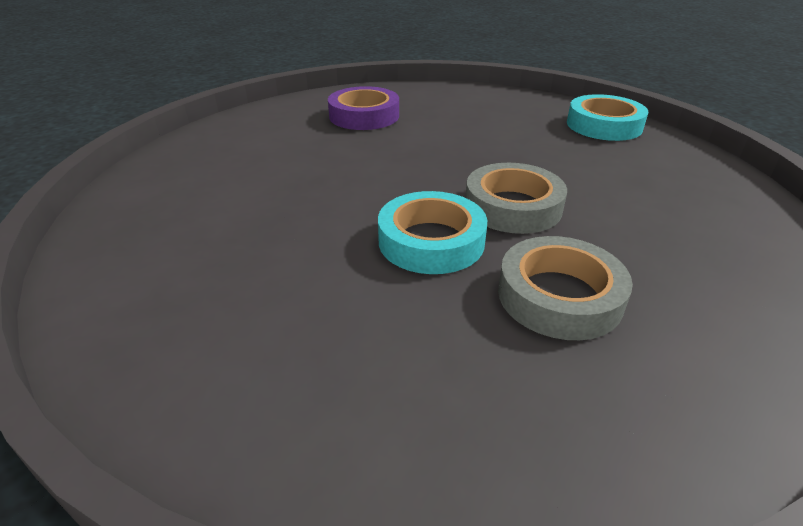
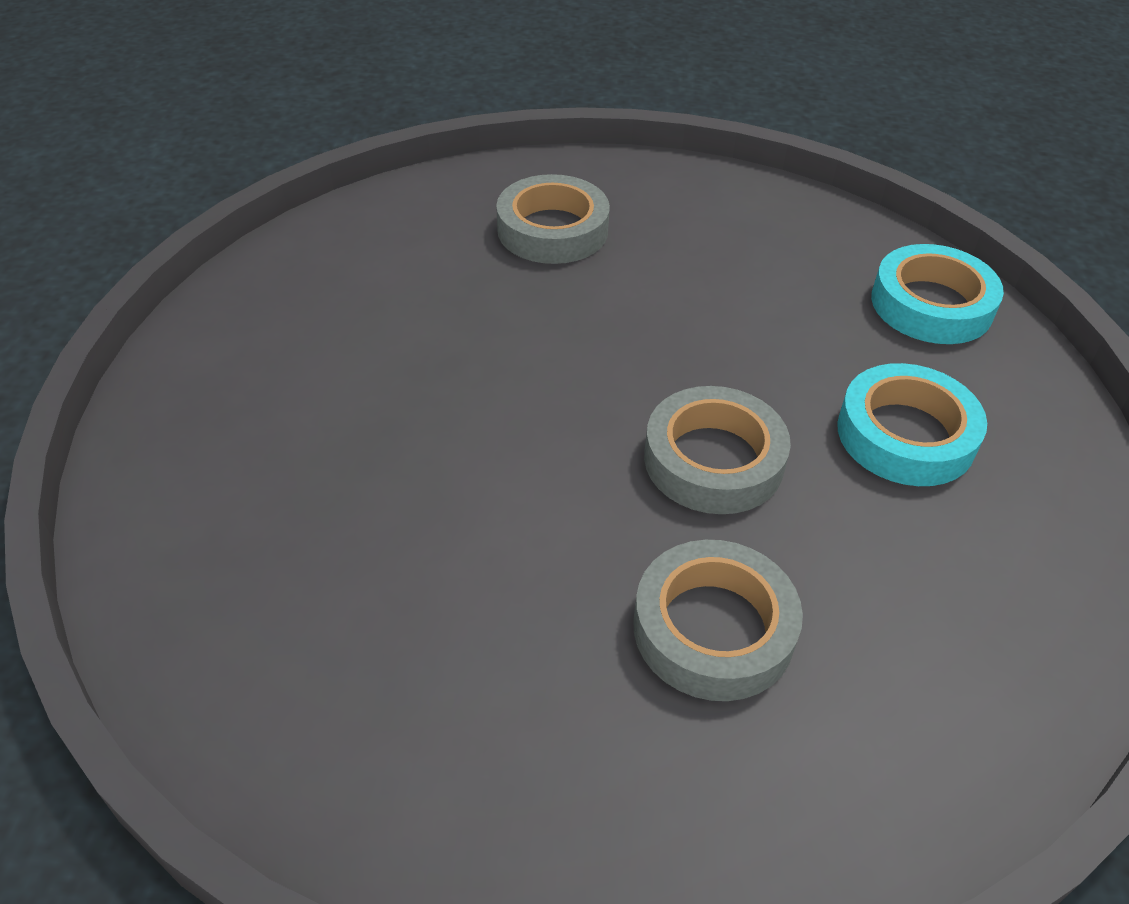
camera: 10 degrees right, 10 degrees up
(364, 116) = (552, 230): purple tape -> grey tape
(431, 241) = (576, 506): turquoise tape -> turquoise tape (905, 435)

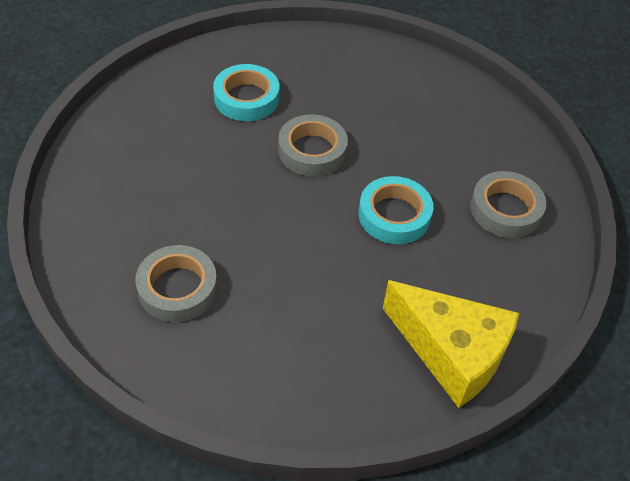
camera: 125 degrees left, 5 degrees up
(201, 418) = (451, 353): none -> yellow cheese
(713, 628) = (396, 123): grey tape -> grey tape (505, 209)
(931, 304) = (139, 110): turquoise tape -> turquoise tape (394, 215)

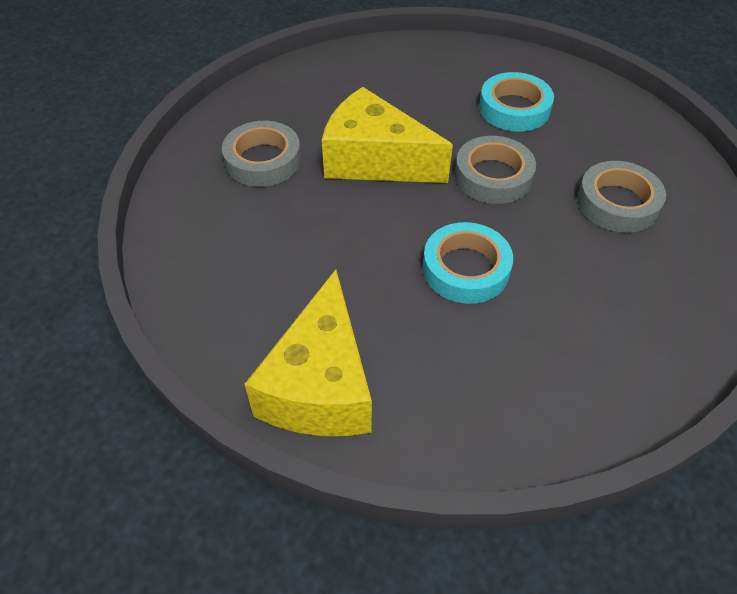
camera: 65 degrees right, 0 degrees up
(238, 211) = (374, 160): none -> yellow cheese
(505, 209) = (563, 365): grey tape -> grey tape (617, 203)

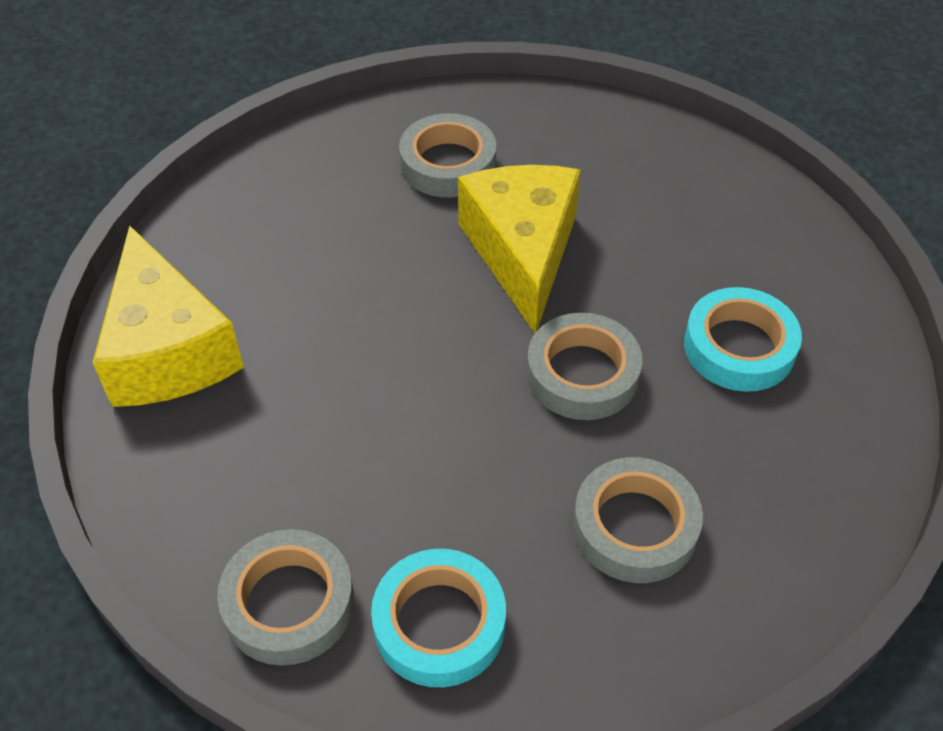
camera: 60 degrees right, 0 degrees up
(320, 385) = (167, 350): yellow cheese -> yellow cheese turned 90 degrees counterclockwise
(466, 269) = (401, 406): turquoise tape -> turquoise tape (439, 623)
(599, 391) = (289, 603): none -> grey tape

